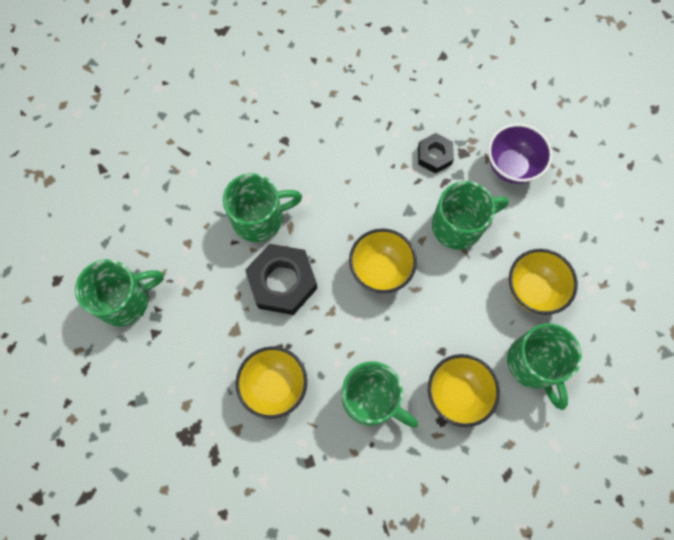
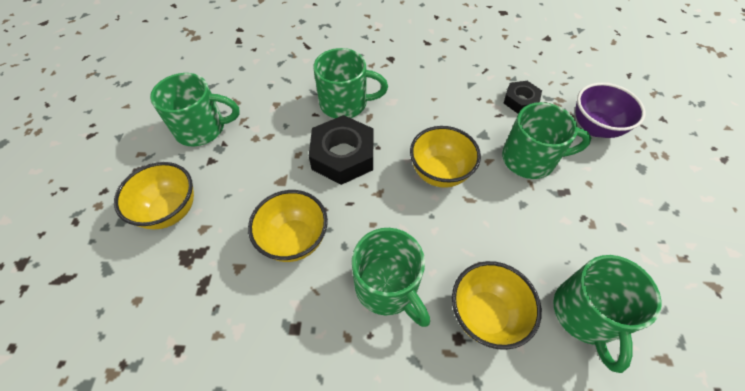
camera: 20 degrees right, 15 degrees down
(532, 290) = (597, 238): yellow bowl -> yellow bowl (170, 211)

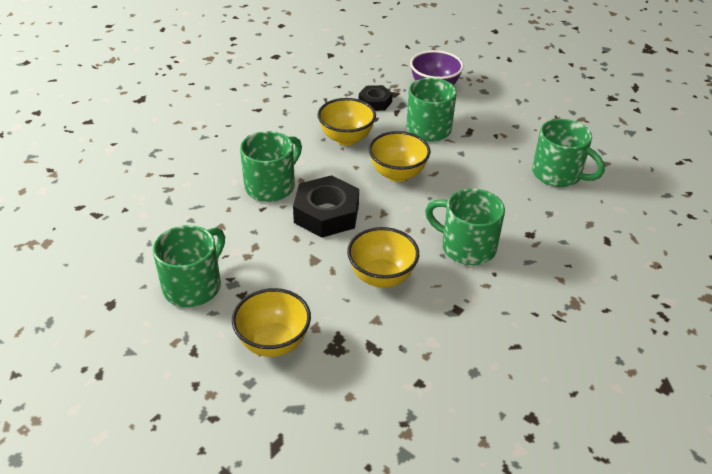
camera: 55 degrees left, 15 degrees down
(388, 287) = (466, 247): green mug -> green mug turned 150 degrees counterclockwise
(485, 314) = (524, 214): yellow bowl -> yellow bowl (346, 138)

